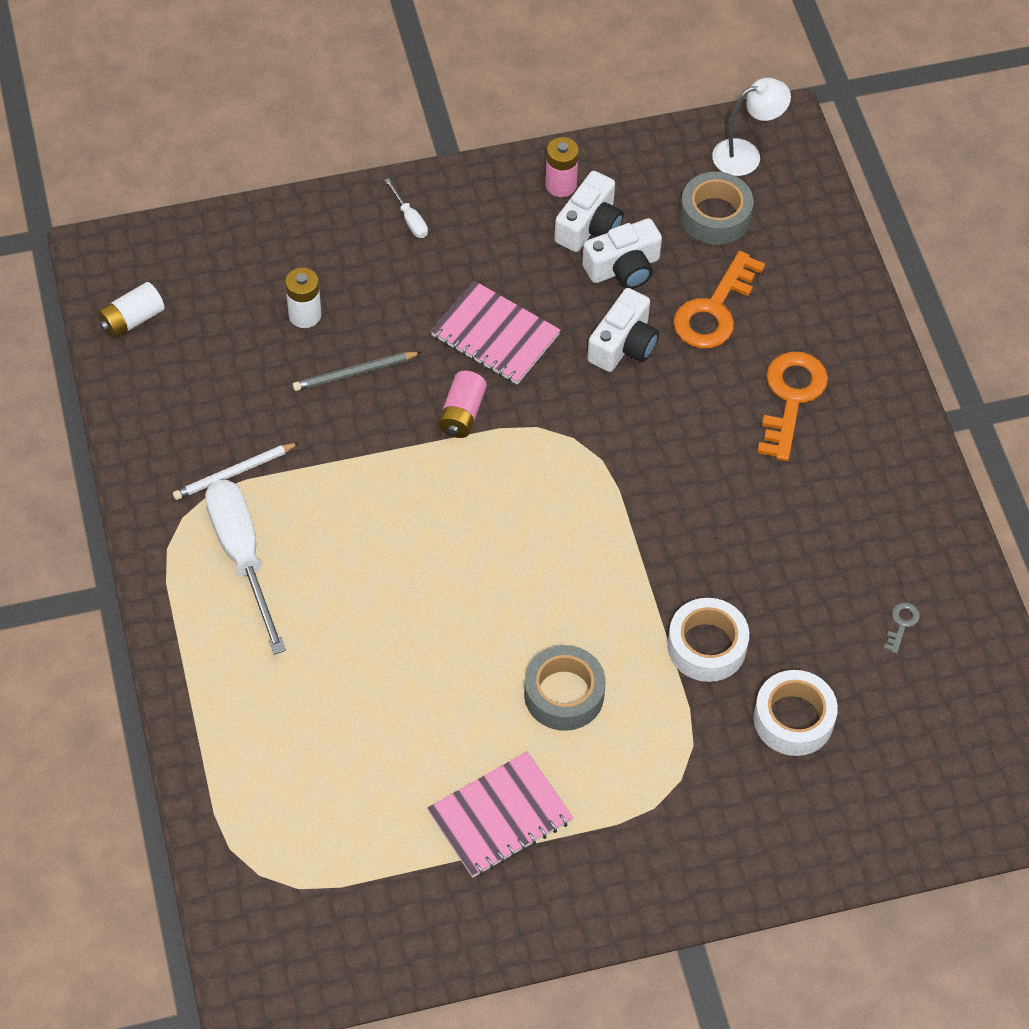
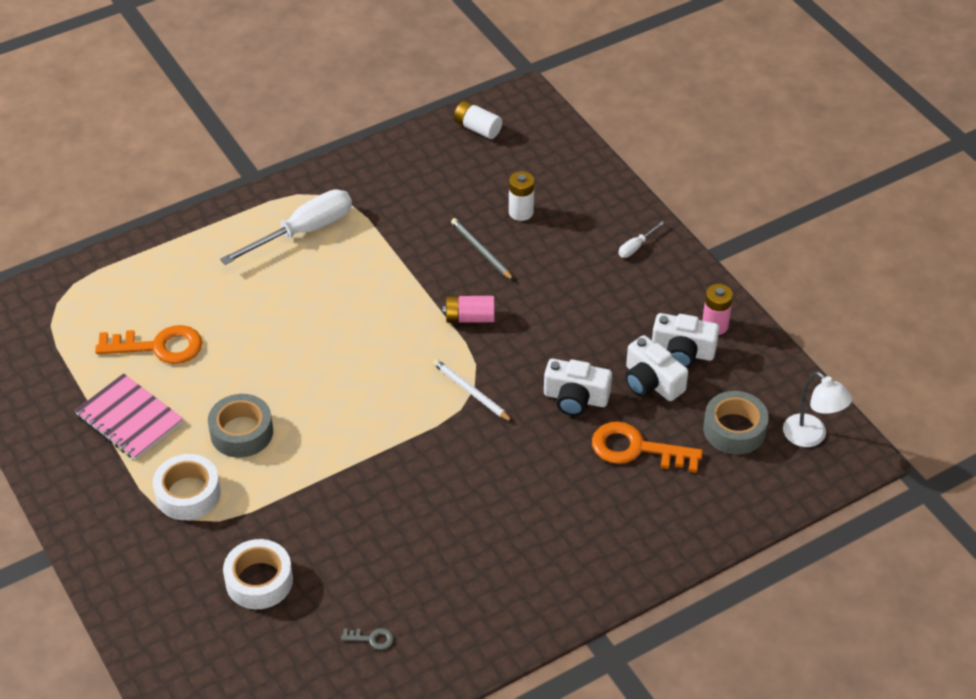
camera: 75 degrees right, 10 degrees down
(234, 473) = (370, 210): white pencil -> white pencil (471, 392)
(495, 335) = (550, 320): pink notebook -> none
(706, 646) = (310, 510): white tape -> white tape (188, 494)
(791, 398) = (569, 518): orange key -> orange key (158, 347)

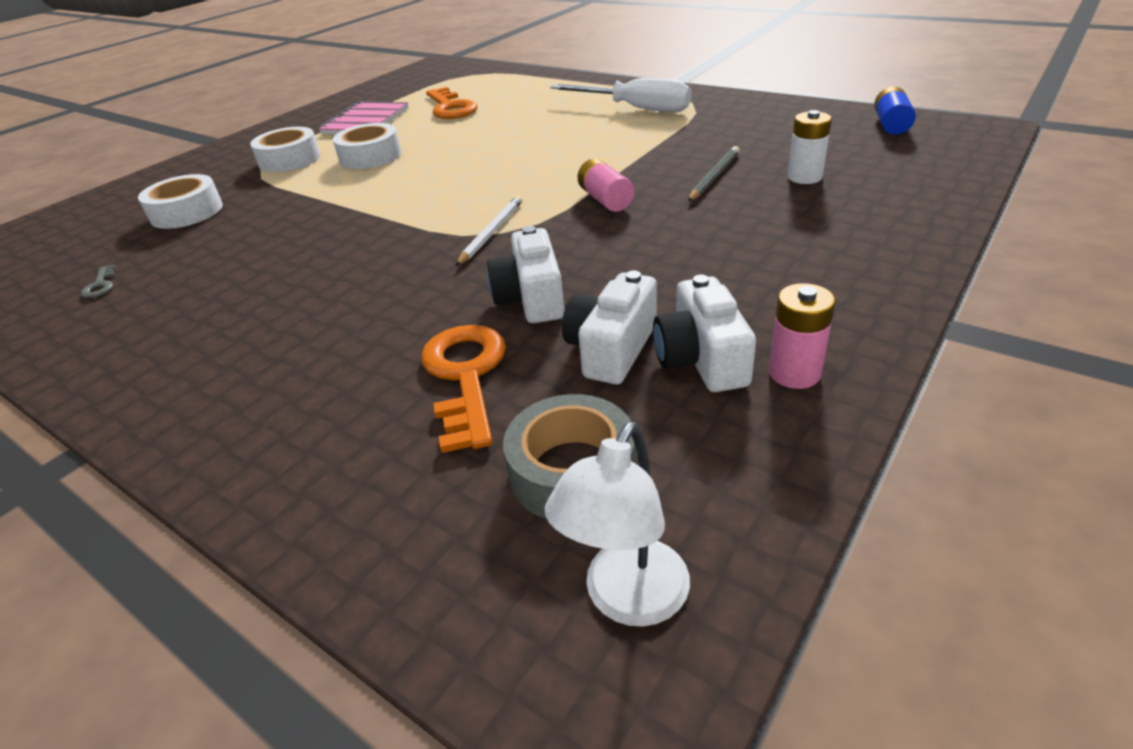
camera: 70 degrees right, 10 degrees down
(241, 432) = (370, 156): grey tape -> white tape
(477, 128) = (890, 124): white battery -> blue battery
(636, 247) = (861, 258): white screwdriver -> none

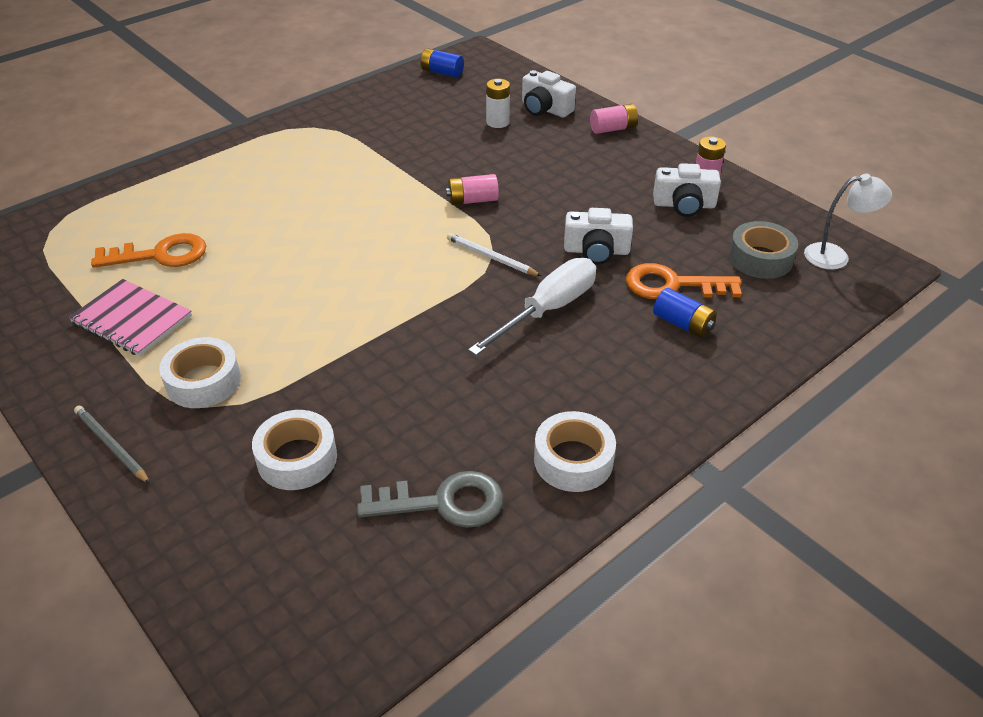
camera: 80 degrees left, 5 degrees up
(100, 285) = (443, 502): grey key -> grey key, size x2.31
(369, 398) = (683, 324): none -> blue battery
(370, 156) = (257, 318): white tape -> white tape (573, 460)
(612, 349) = (664, 230): white camera -> white camera (545, 109)
(627, 600) = (835, 256): white lamp -> white lamp turned 45 degrees counterclockwise
(635, 109) = (297, 154): white screwdriver -> white screwdriver (548, 310)
(714, 176) = (469, 151): grey pencil -> grey pencil (111, 446)
(886, 257) = (613, 129): none -> pink battery

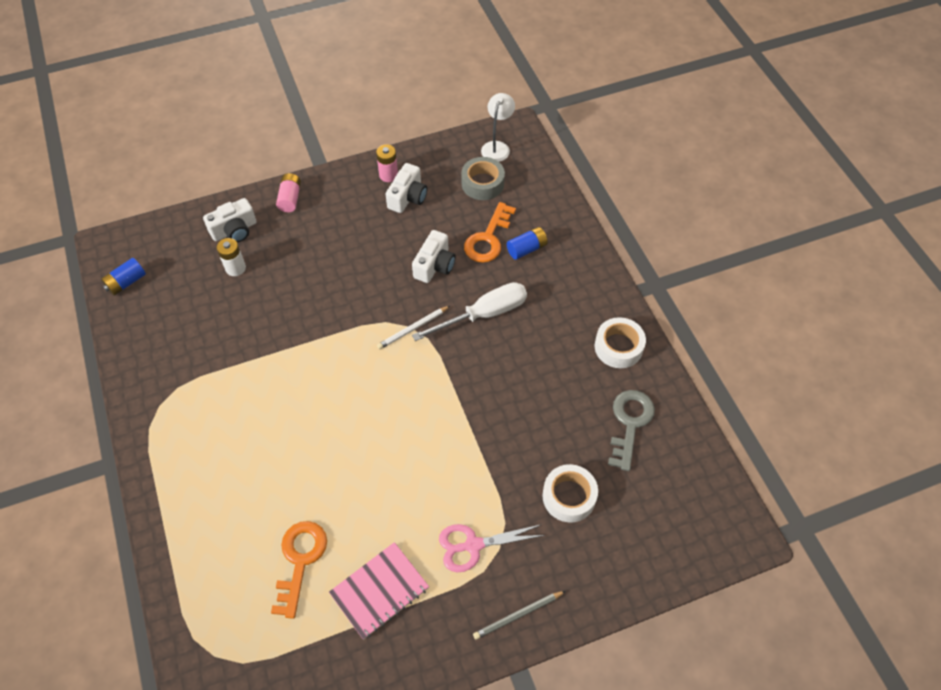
camera: 70 degrees left, 15 degrees up
(203, 381) = (473, 545): white tape -> pink scissors
(472, 200) = (337, 319): pink battery -> none
(548, 310) = (484, 314): white screwdriver -> white screwdriver turned 90 degrees clockwise

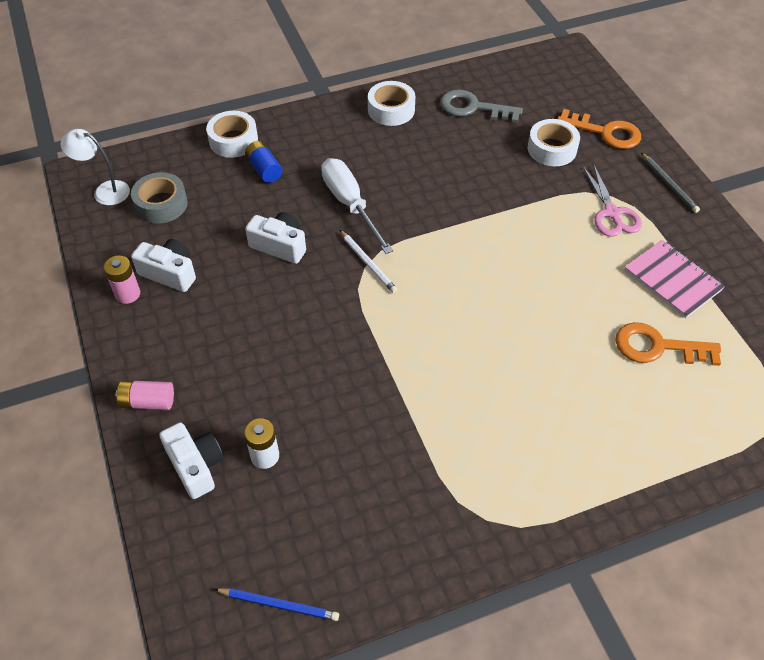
camera: 90 degrees left, 5 degrees down
(126, 282) = (279, 604): blue battery -> blue pencil
(488, 238) = (245, 200): orange key -> orange key (605, 132)
(563, 224) = (233, 140): none -> white tape

